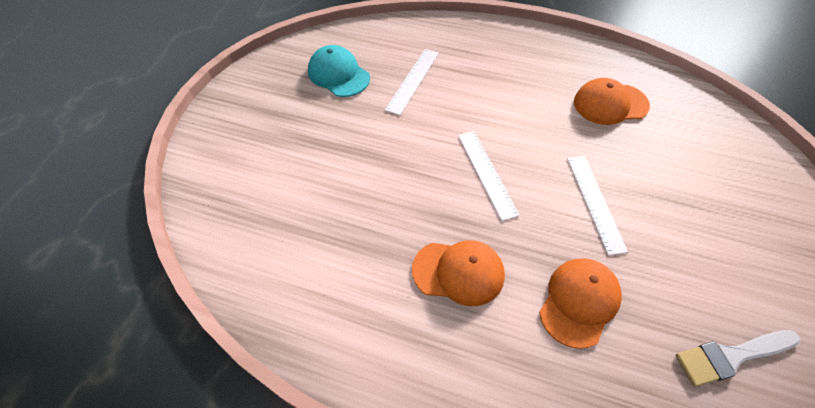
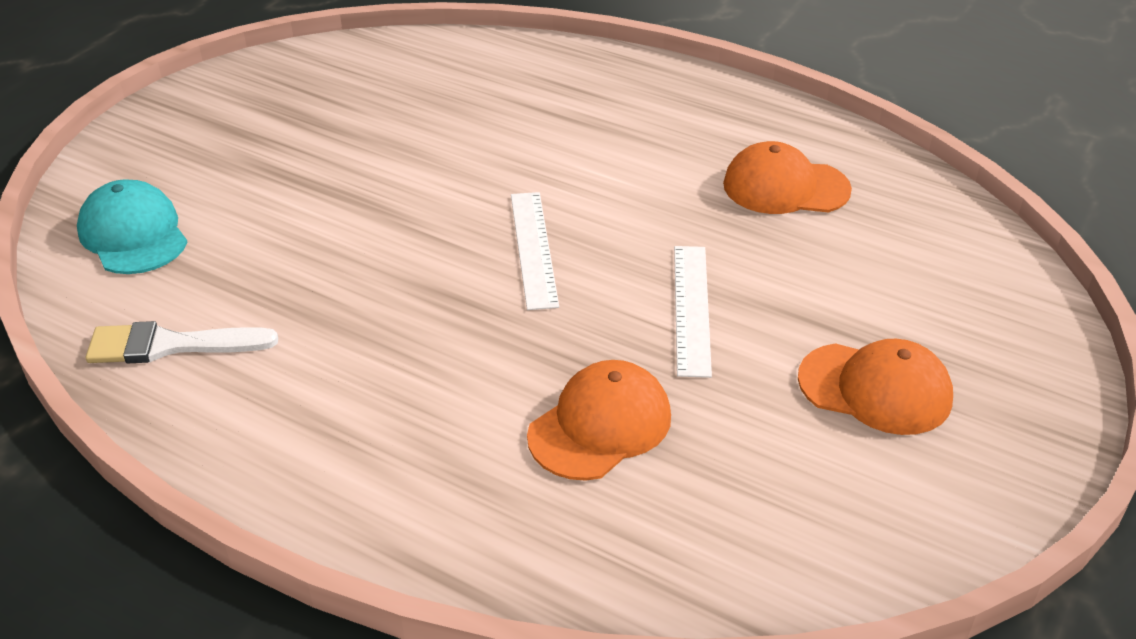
camera: 10 degrees right, 15 degrees down
(338, 74) = (359, 95): turquoise cap -> turquoise cap (133, 234)
(412, 80) = (473, 117): white ruler -> none
(458, 272) = (428, 362): orange cap -> orange cap (875, 389)
(730, 356) = (811, 528): white brush -> white brush (170, 345)

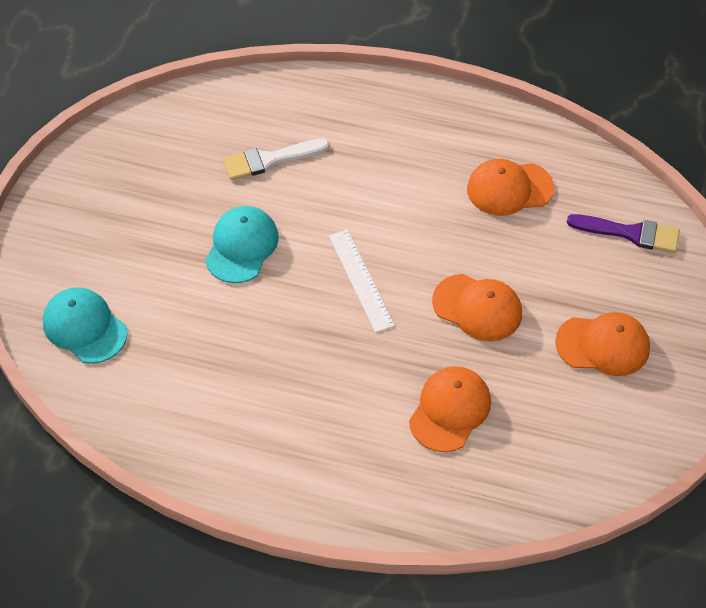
camera: 15 degrees left, 15 degrees up
(170, 345) = (159, 412): white brush -> white brush (270, 160)
(388, 187) = (242, 246): none -> turquoise cap
(691, 308) = (477, 308): white ruler -> orange cap
(954, 263) = (630, 233): none -> purple brush

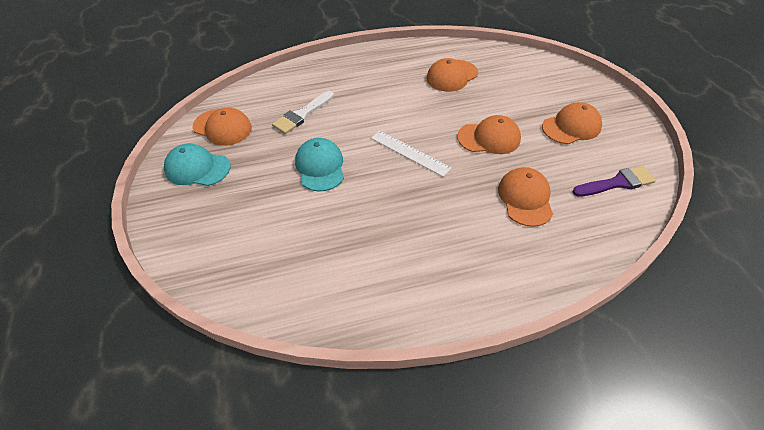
camera: 30 degrees left, 5 degrees down
(84, 327) = (242, 264): turquoise cap -> turquoise cap (197, 168)
(165, 135) = (222, 127): none -> orange cap
(630, 233) = (531, 71): purple brush -> purple brush (617, 183)

